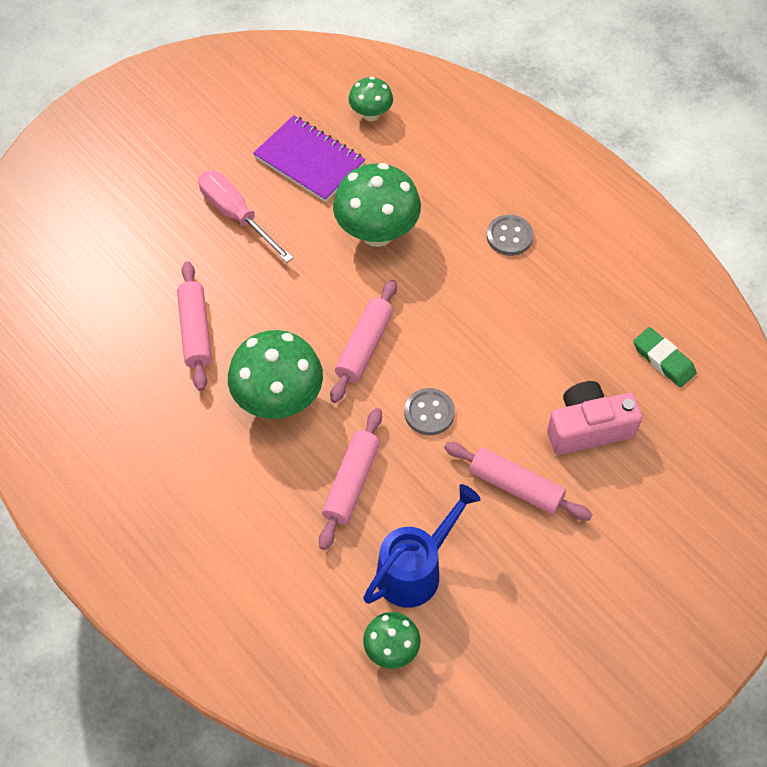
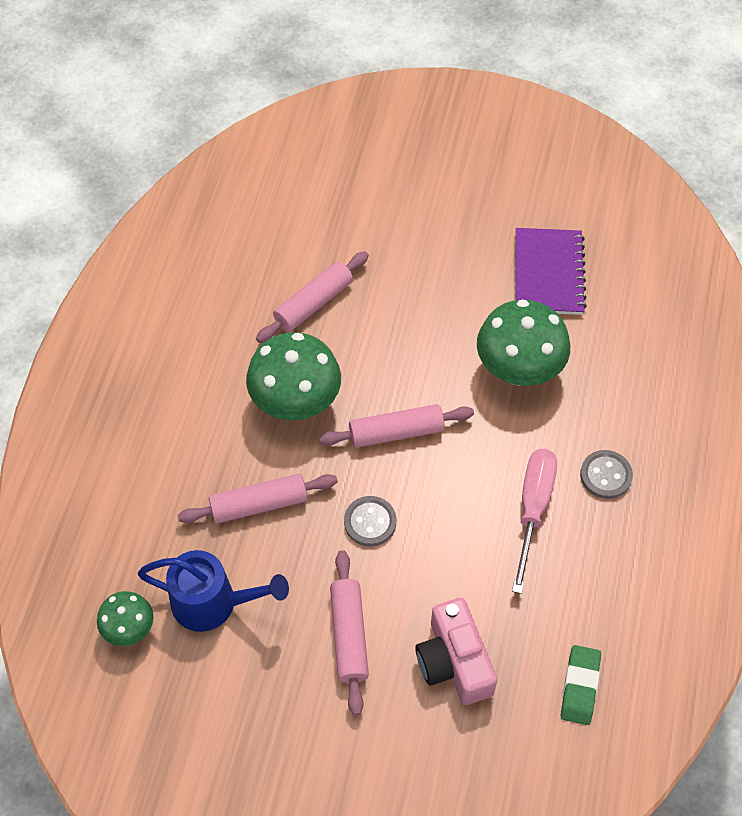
camera: 55 degrees right, 0 degrees up
(236, 215) = (447, 258): pink screwdriver -> pink screwdriver (533, 509)
(371, 114) = (640, 286): green mushroom -> none
(588, 428) = (454, 662): pink camera -> pink camera turned 150 degrees counterclockwise

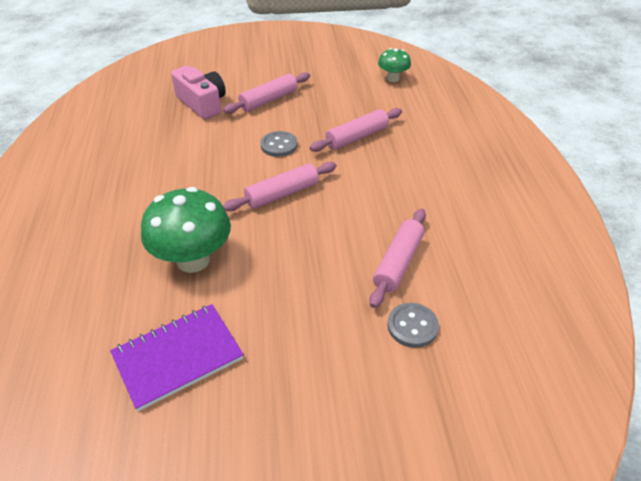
camera: 160 degrees right, 15 degrees down
(214, 603) = (354, 95): blue watering can -> none
(296, 402) = (368, 193): green mushroom -> none
(349, 635) = (269, 100): pink rolling pin -> pink rolling pin turned 75 degrees clockwise
(533, 509) = (165, 176): pink screwdriver -> none
(548, 273) = (178, 357): purple notebook -> purple notebook turned 75 degrees clockwise
(579, 686) = (123, 110): green eraser -> none
(605, 475) = (109, 207): grey button -> grey button (412, 326)

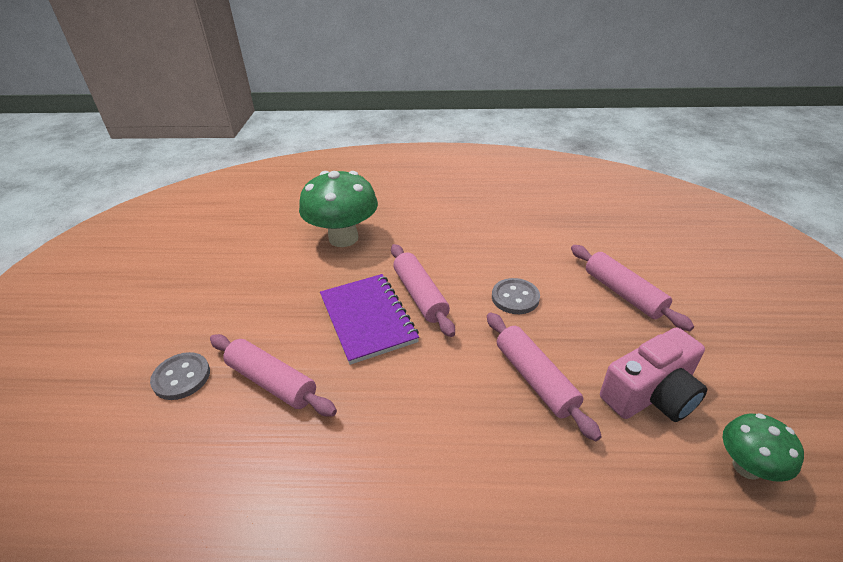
camera: 100 degrees right, 5 degrees down
(178, 357) = (246, 233): purple notebook -> purple notebook (368, 319)
(202, 103) = (603, 239): pink camera -> pink camera (651, 394)

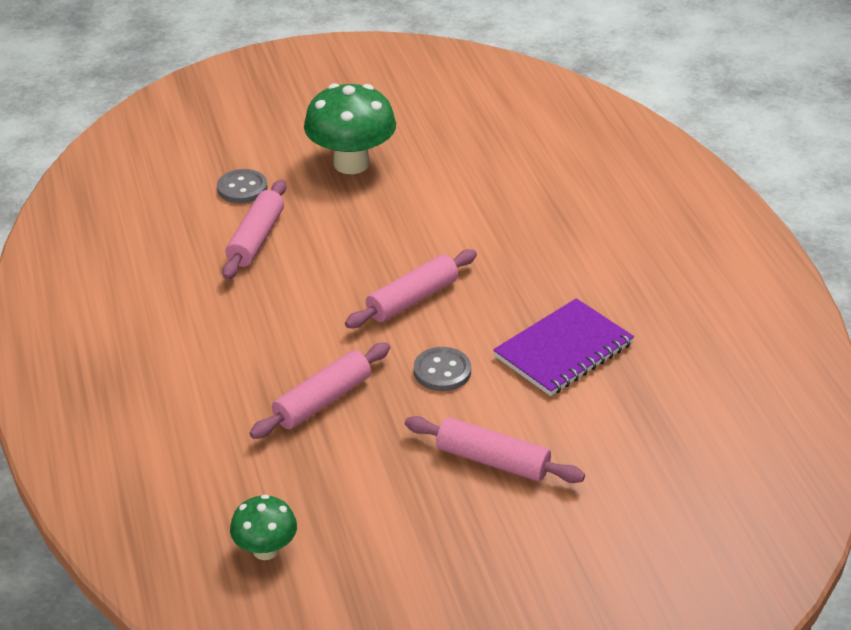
camera: 70 degrees right, 0 degrees up
(343, 238) = (487, 217): green mushroom -> green mushroom (351, 163)
(368, 319) = (359, 272): purple notebook -> purple notebook (563, 350)
(623, 293) = (492, 461): pink rolling pin -> pink rolling pin turned 75 degrees clockwise
(651, 394) = (333, 485): pink camera -> none

